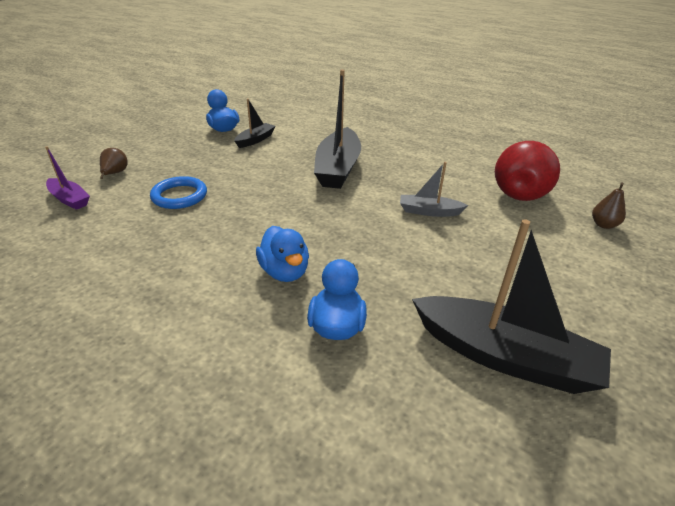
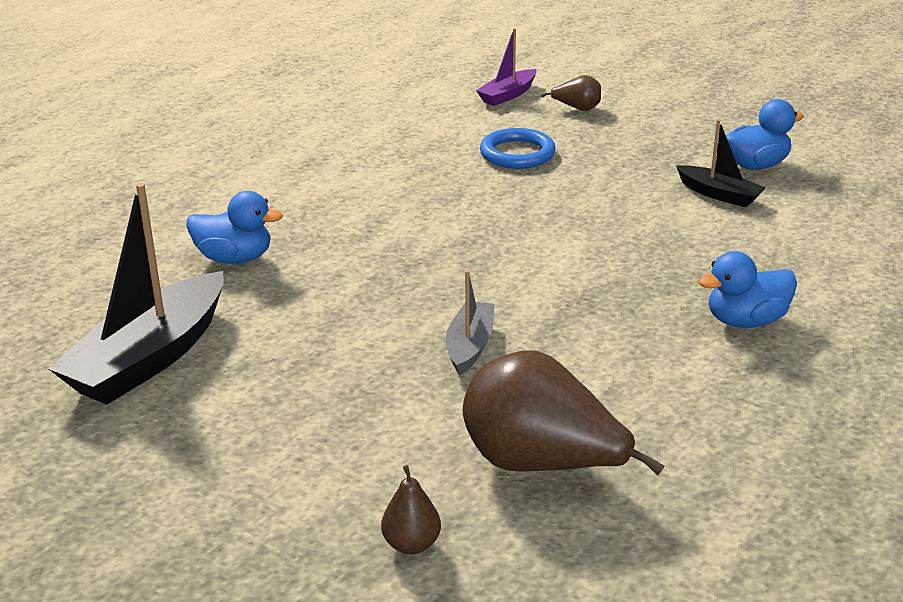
camera: 95 degrees right, 5 degrees down
(284, 272) = (336, 228): blue duck -> blue duck (746, 321)
(338, 168) = (618, 269): black boat -> none
(520, 192) = (541, 465): red pear -> brown pear

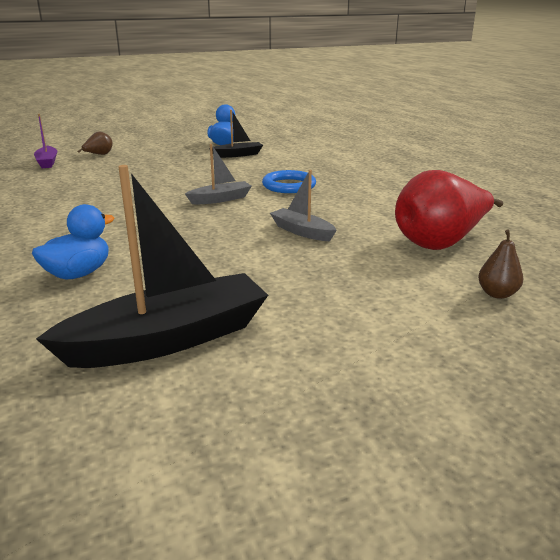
camera: 60 degrees left, 5 degrees down
(149, 358) = (168, 339): black boat -> black boat turned 90 degrees counterclockwise
(517, 154) = (116, 175): blue ring -> blue ring (289, 186)
(517, 252) = (220, 199): none -> grey boat
(541, 465) = (440, 243): brown pear -> red pear
(746, 321) = (354, 177): blue duck -> none

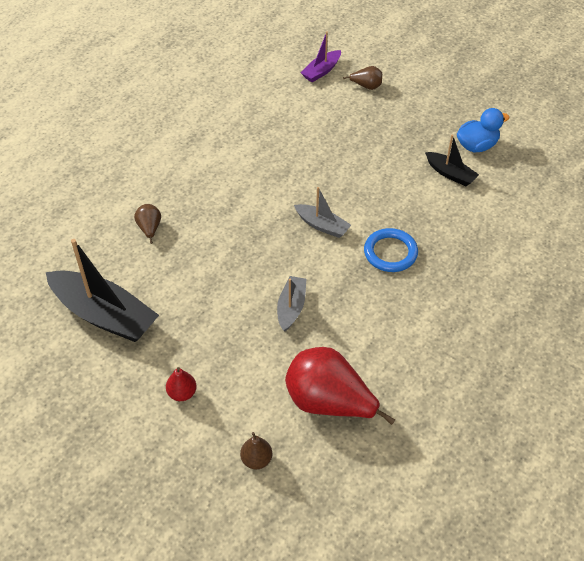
camera: 60 degrees right, 25 degrees up
(78, 274) = (149, 229): blue duck -> brown pear
(364, 315) = (182, 393): none -> red pear

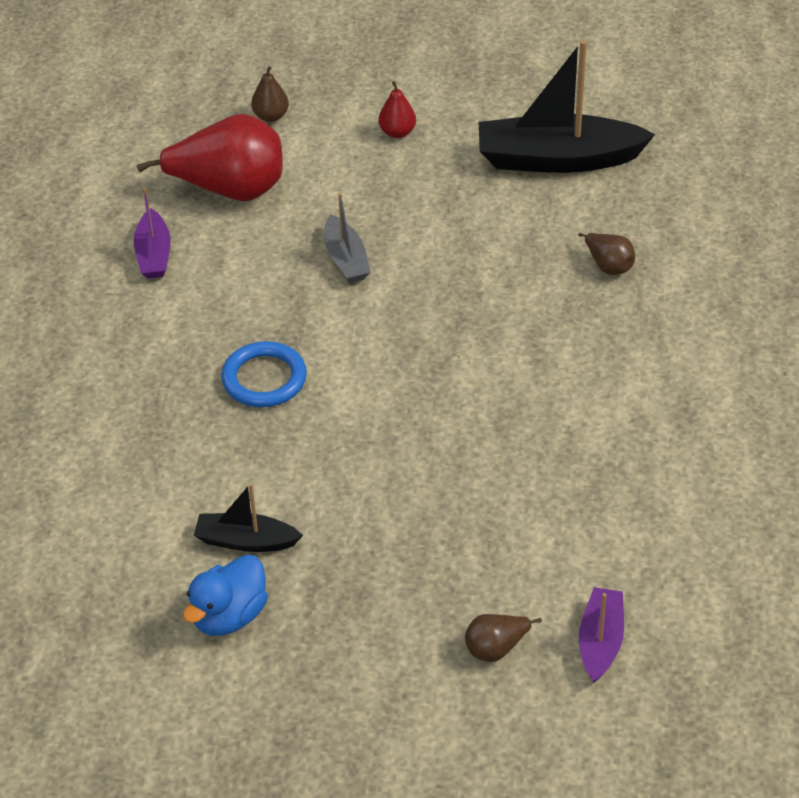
camera: 150 degrees right, 5 degrees down
(322, 225) = (384, 372): grey boat -> none
(410, 373) = (154, 254): none -> purple boat

